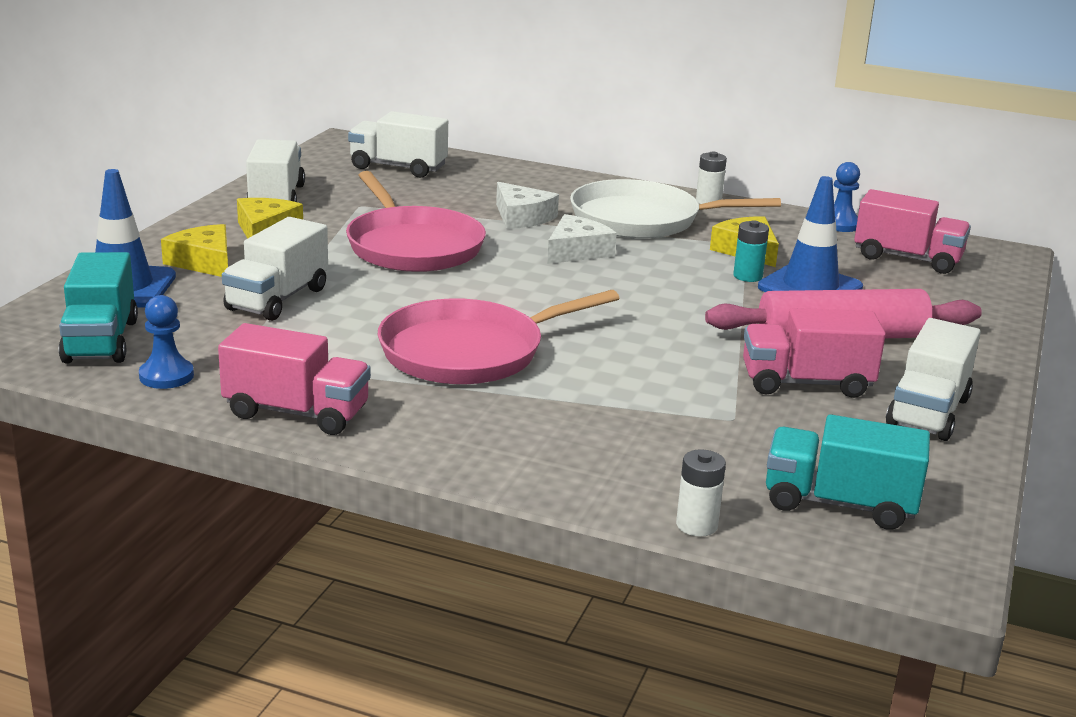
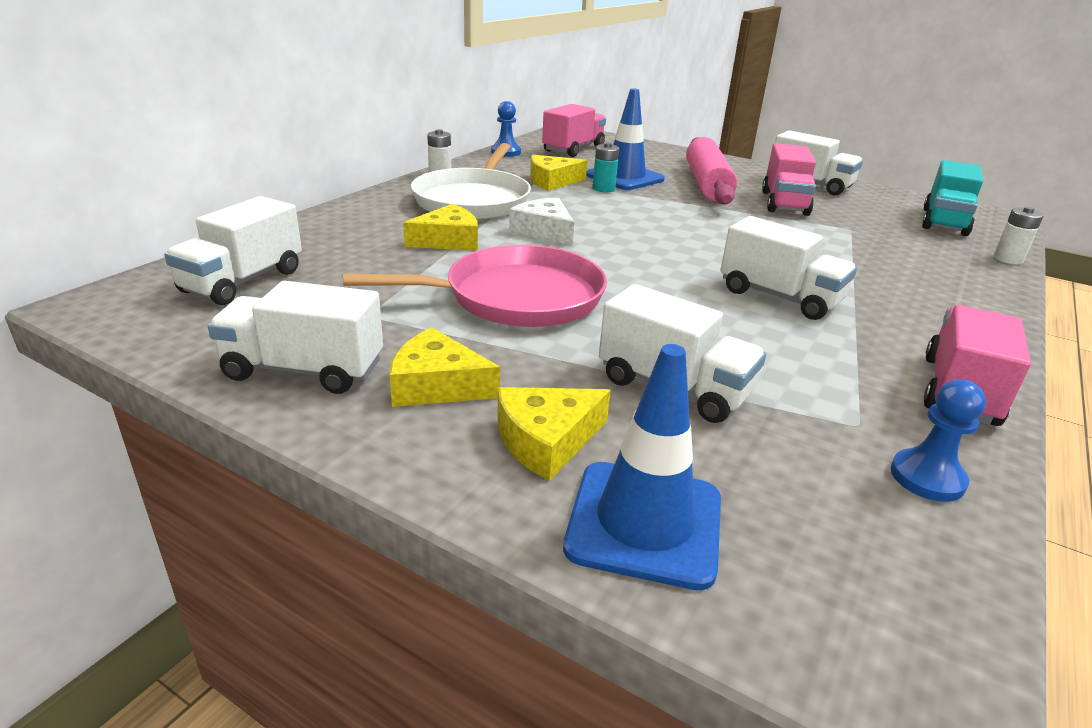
camera: 80 degrees left, 5 degrees up
(101, 341) = (850, 542): turquoise truck -> none
(469, 352) = (779, 297): pink pan -> white truck
(522, 217) = (448, 240): white cheese -> yellow cheese

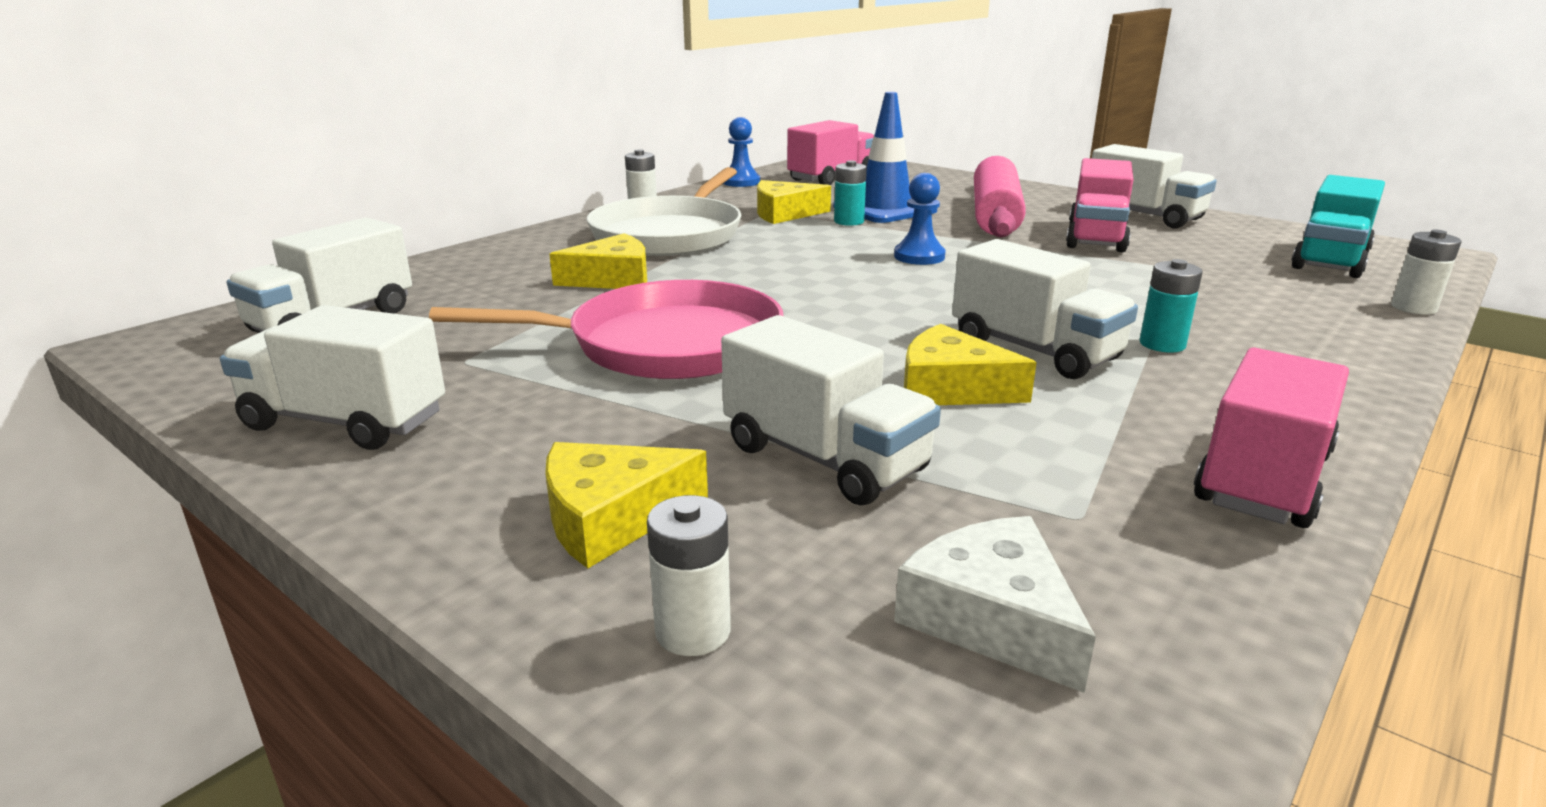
camera: 10 degrees right, 5 degrees down
(437, 385) = (503, 444): yellow cheese -> yellow cheese (951, 388)
(544, 231) = (743, 269): white cheese -> white cheese (992, 618)
(644, 523) = (693, 631): blue traffic cone -> white battery
(861, 290) = (1162, 344): none -> turquoise battery
(927, 478) = (1159, 595): blue pawn -> blue pawn (919, 256)

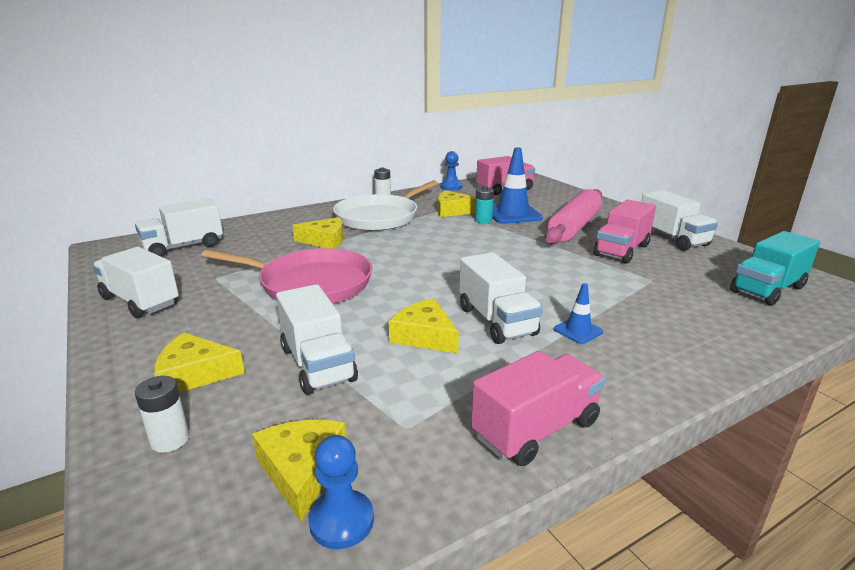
camera: 20 degrees right, 0 degrees up
(919, 256) = (498, 249): blue pawn -> blue pawn (341, 521)
(992, 618) = (302, 471): white cheese -> yellow cheese
(1162, 344) = (578, 330): turquoise battery -> blue traffic cone
(1413, 308) = (786, 334): white battery -> none

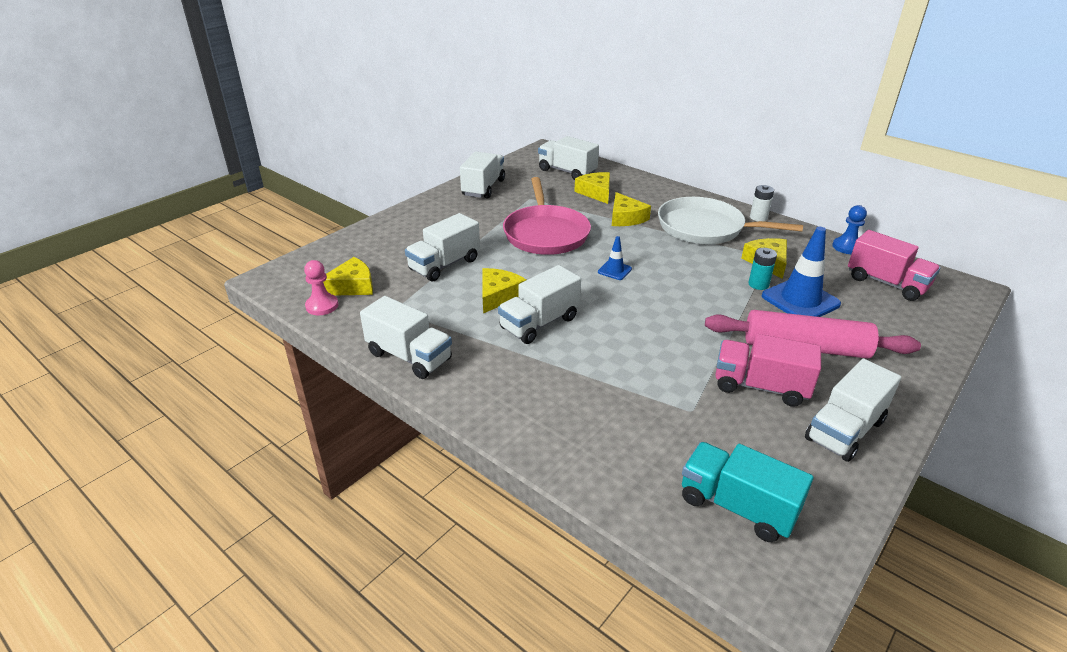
camera: 70 degrees right, 10 degrees up
(170, 440) = (363, 245): white battery -> none
(195, 374) = (417, 231): yellow cheese -> yellow cheese (596, 192)
(341, 521) = (322, 306): blue pawn -> pink pawn
(536, 429) = (409, 356): pink truck -> white truck
(578, 330) = (548, 366): blue traffic cone -> blue traffic cone (614, 270)

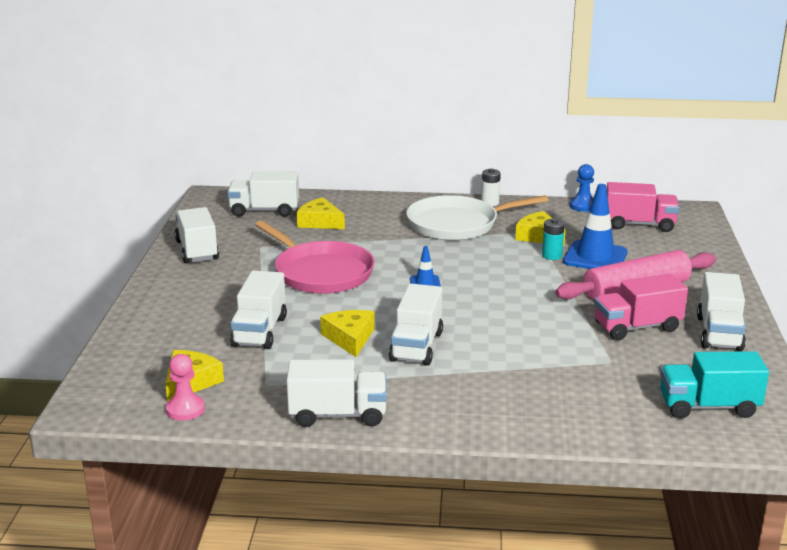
camera: 35 degrees left, 10 degrees down
(626, 218) = (377, 236): yellow cheese -> none

